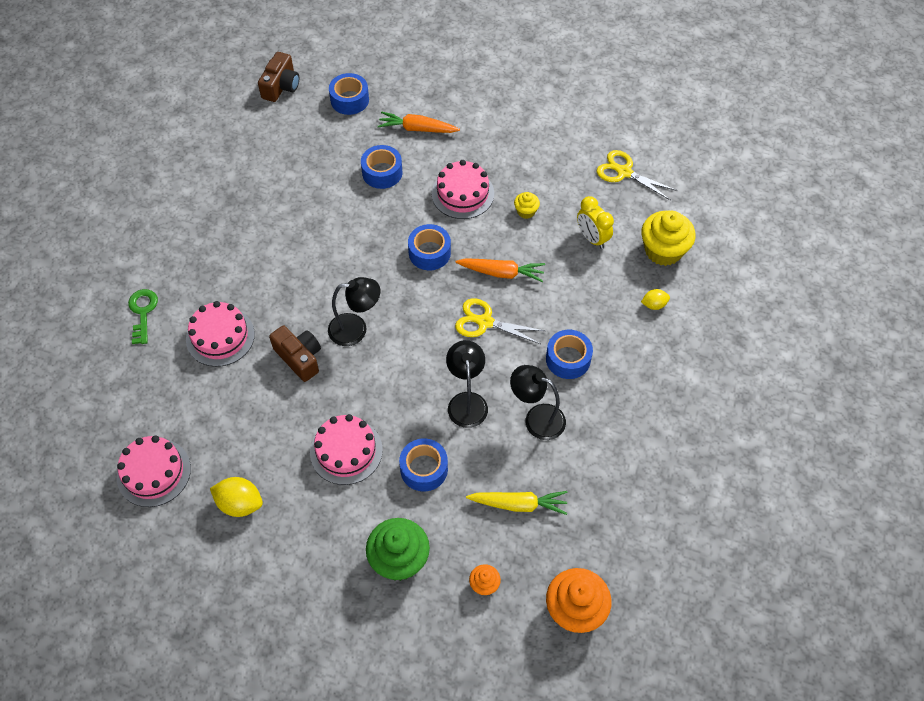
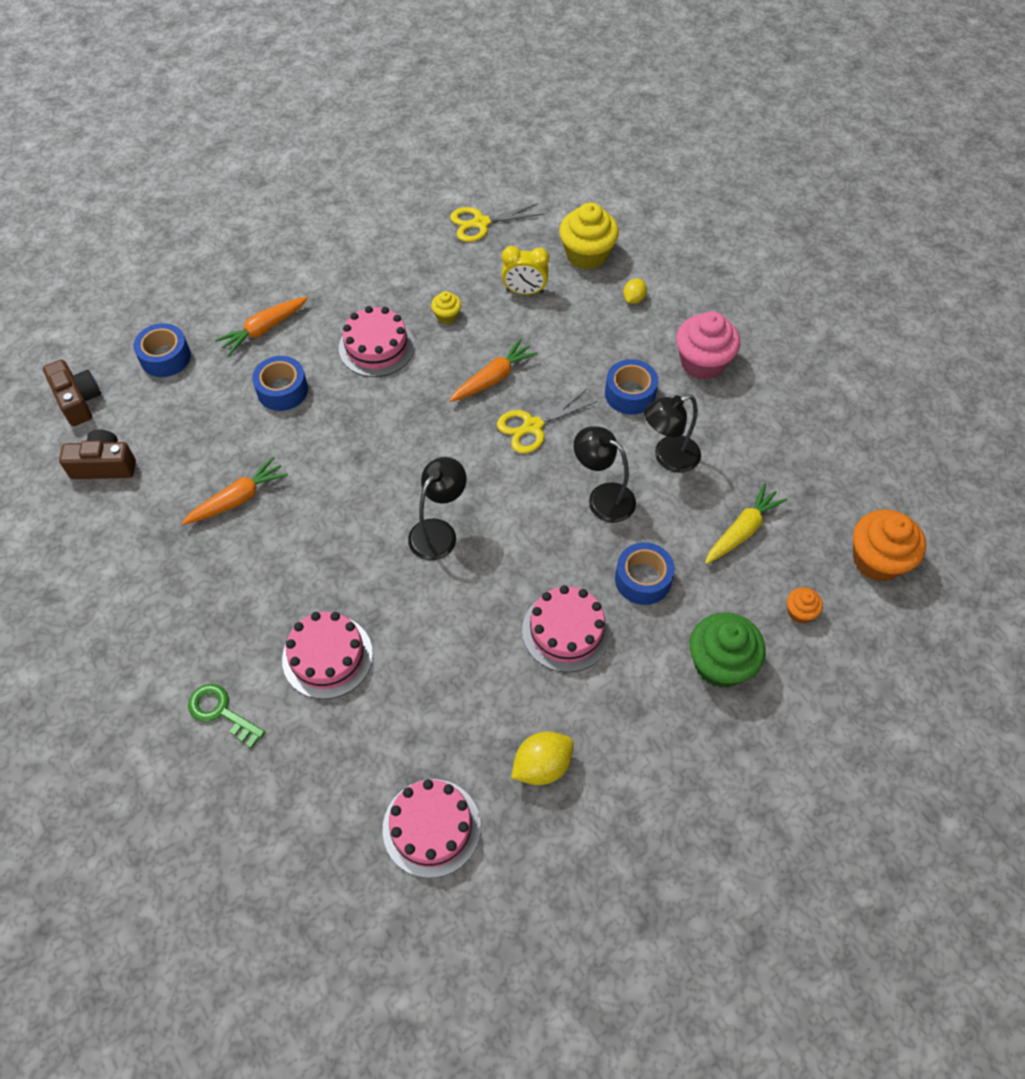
camera: 50 degrees left, 0 degrees up
(286, 211) = (238, 499): none -> orange carrot
(299, 358) = (424, 601): brown camera -> brown camera (104, 465)
(429, 253) = (414, 416): blue tape -> none
(641, 384) = (702, 362): none -> pink cupcake

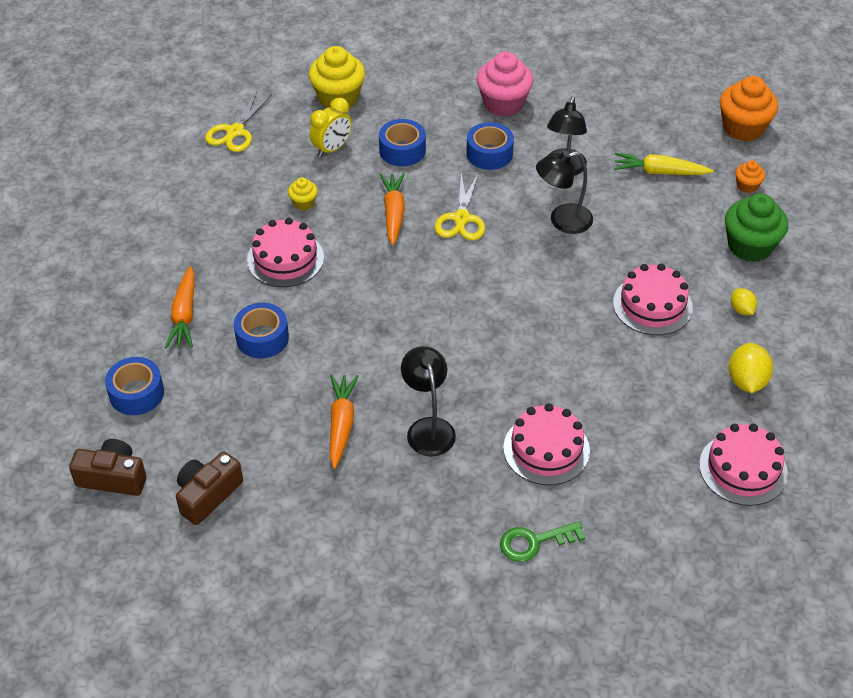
camera: 50 degrees left, 10 degrees down
(438, 531) = (500, 323): black lamp -> black lamp (428, 428)
(633, 299) = (408, 100): yellow lemon -> yellow lemon (741, 310)
(643, 579) = (649, 242): blue tape -> blue tape (402, 150)
(742, 531) = (659, 172): yellow carrot -> yellow carrot turned 75 degrees counterclockwise

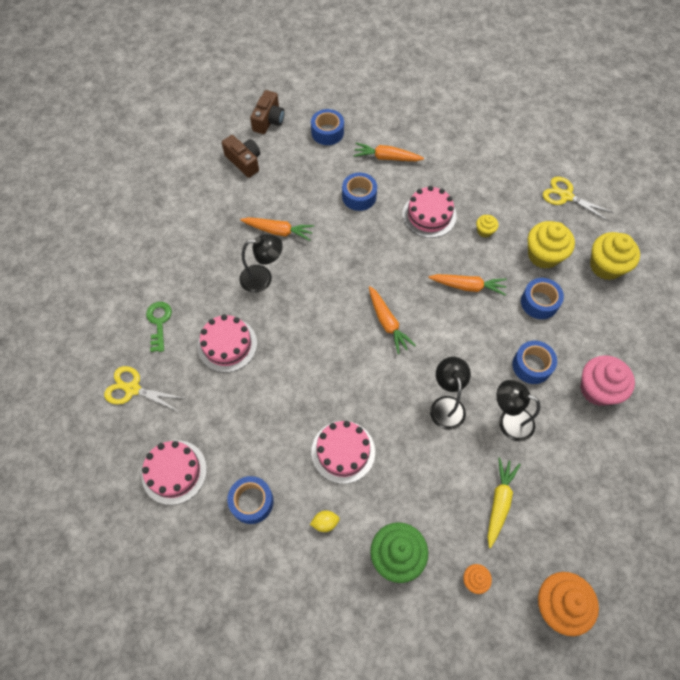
camera: 100 degrees right, 15 degrees up
(332, 149) = (543, 255): yellow clock -> yellow cupcake
(461, 218) = (457, 331): yellow scissors -> yellow scissors (133, 389)
(466, 284) = (387, 323): none -> orange carrot
(746, 381) = (252, 502): yellow lemon -> blue tape

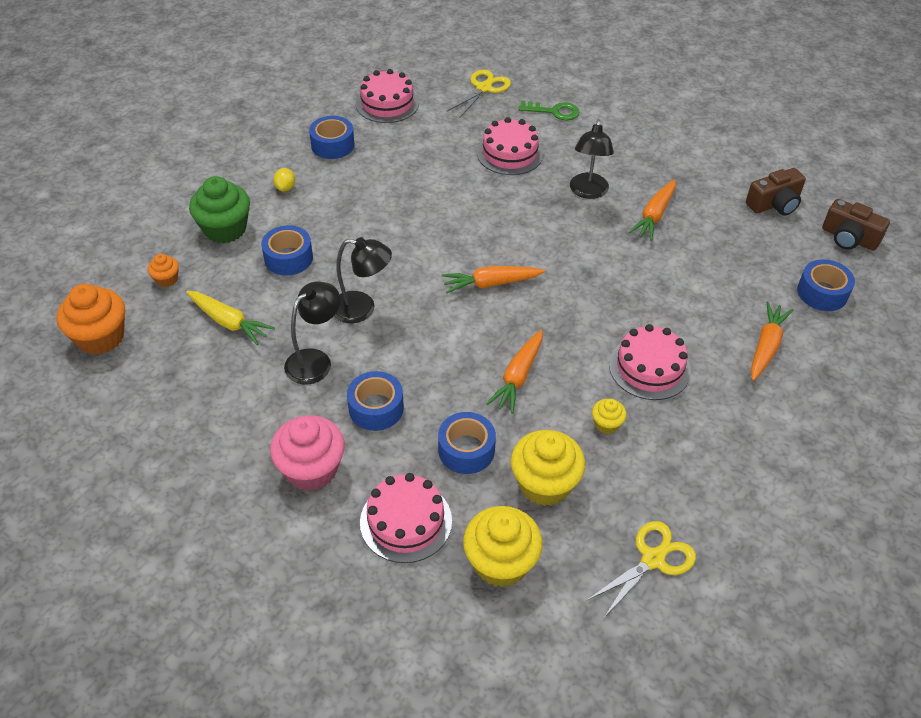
camera: 105 degrees right, 15 degrees down
(343, 451) = (350, 214): pink cake -> pink cake (406, 521)
(359, 196) = (697, 301): blue tape -> blue tape (288, 258)

